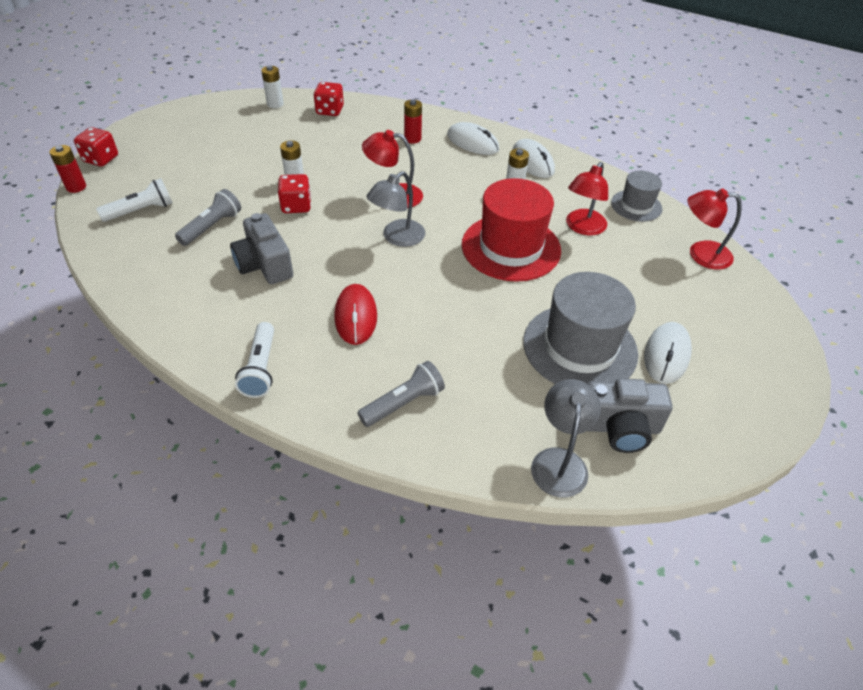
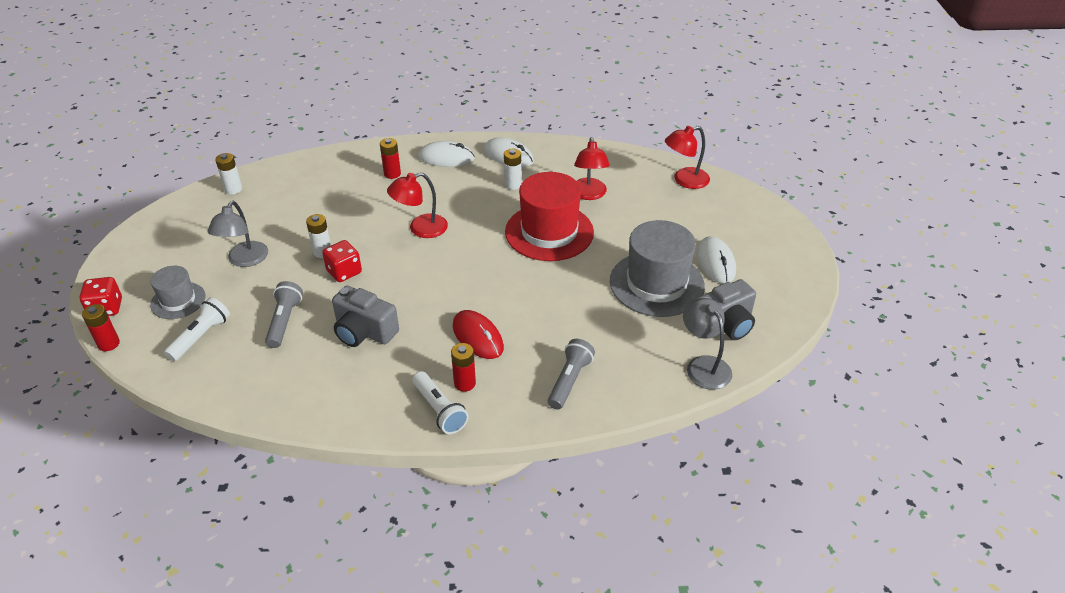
camera: 30 degrees left, 5 degrees down
(305, 355) = (464, 383): none -> red battery
(330, 111) = (293, 176): red dice -> none
(397, 238) = (455, 262): grey lamp -> grey lamp (244, 260)
(636, 206) = (613, 161): grey hat -> grey hat (178, 300)

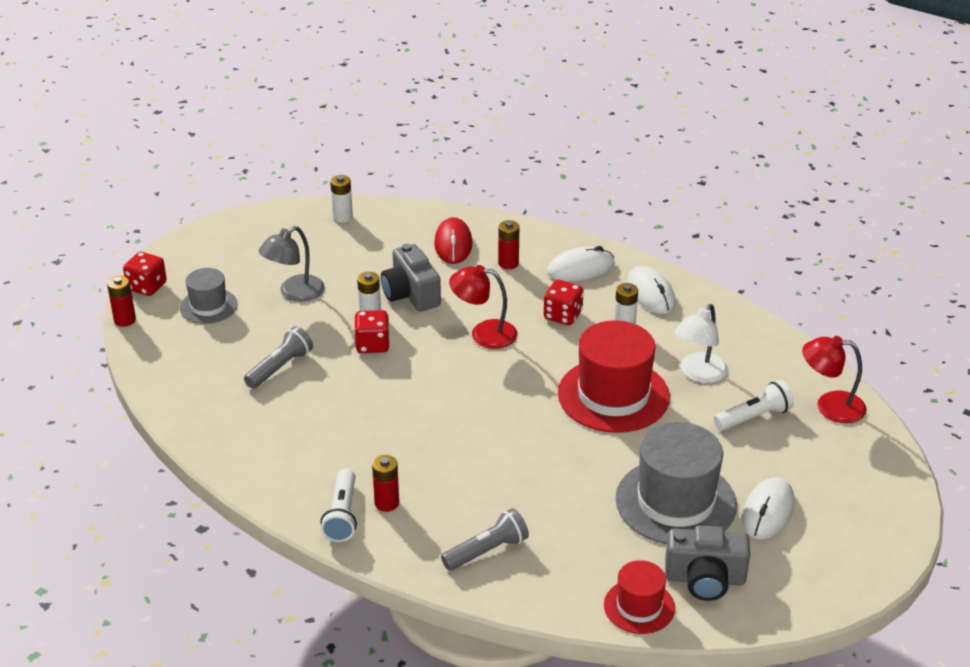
camera: 35 degrees right, 5 degrees down
(200, 337) = (200, 348): white flashlight -> white flashlight (754, 417)
(364, 331) = (340, 410): grey camera -> grey camera (411, 294)
(446, 158) = (580, 268): white mouse -> white mouse turned 60 degrees counterclockwise
(464, 193) = (563, 315): none -> red dice
(477, 337) = (439, 466): red mouse -> red mouse (453, 244)
(589, 194) = (698, 374): red lamp -> white lamp
(703, 365) = (639, 606): grey lamp -> red hat

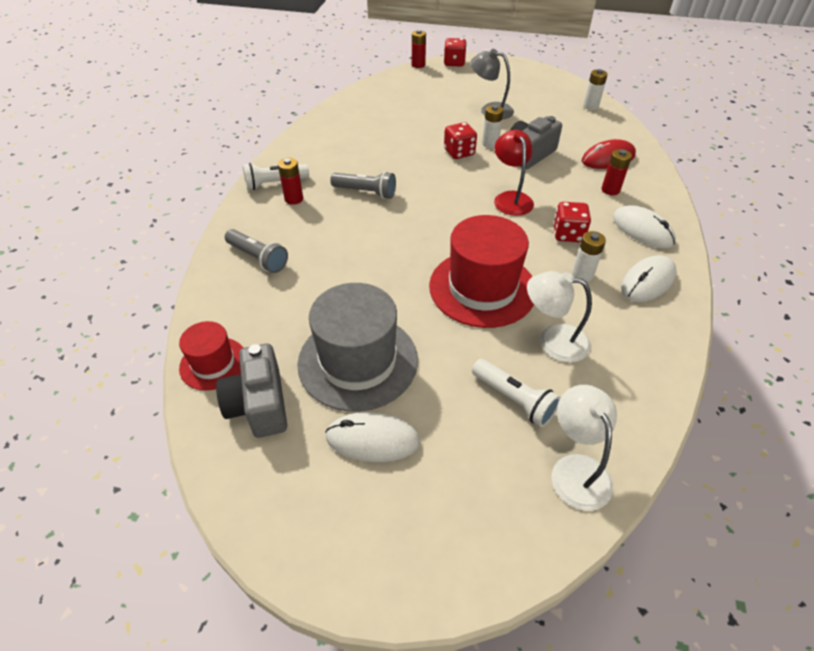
camera: 70 degrees right, 10 degrees up
(208, 306) = (452, 85): grey hat -> none
(280, 368) = (409, 124): grey flashlight -> grey flashlight (365, 192)
(830, 406) = (576, 469): red lamp -> white lamp

